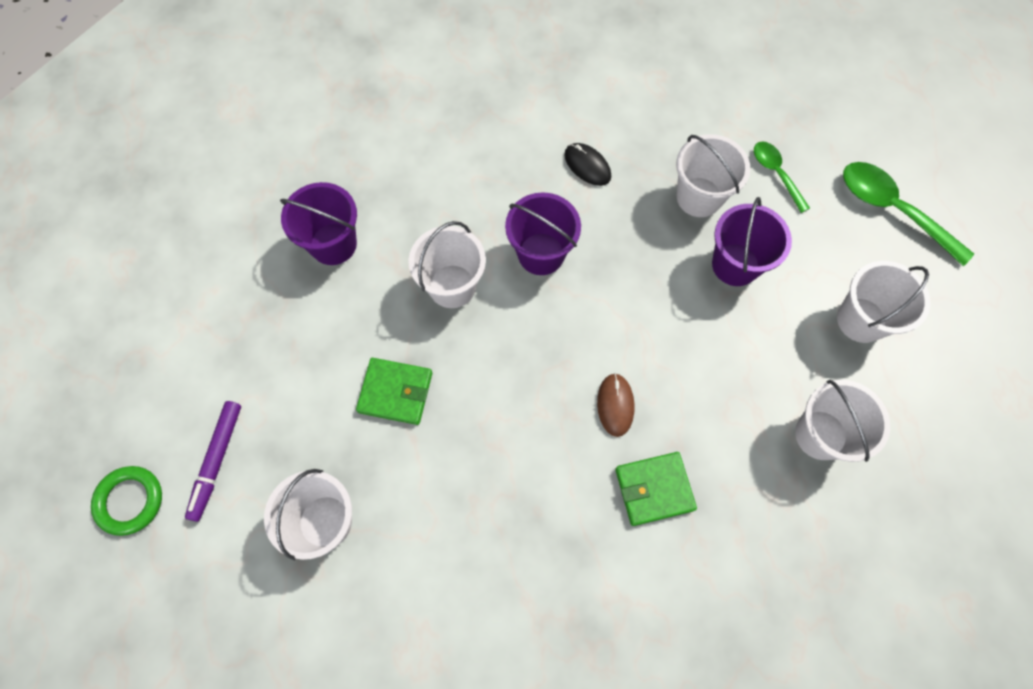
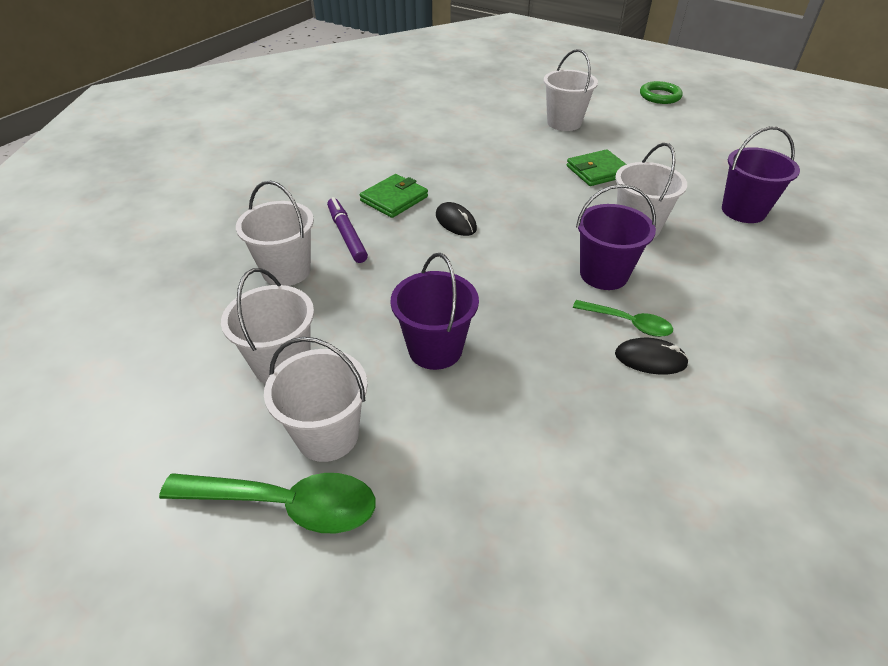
camera: 145 degrees right, 25 degrees down
(217, 461) = (645, 118): purple marker -> purple marker (347, 235)
(615, 405) = (455, 222): brown mouse -> black mouse
(699, 197) = (519, 390): white bucket -> white bucket (327, 435)
(776, 173) = (456, 466): green spoon -> green spoon (628, 323)

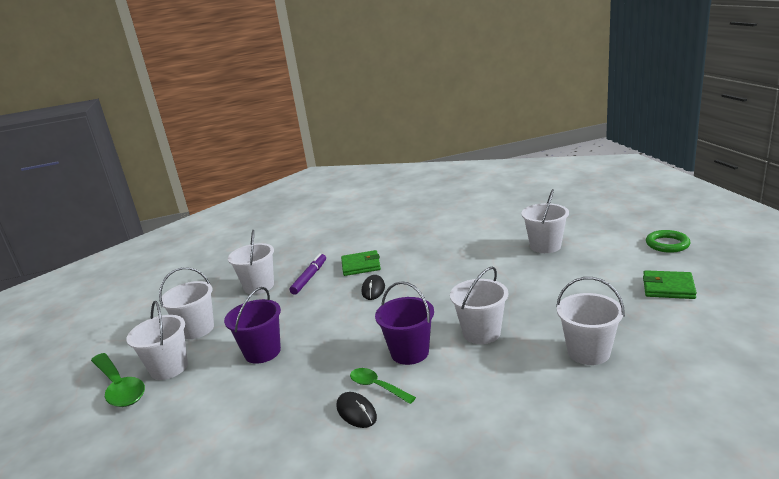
camera: 45 degrees right, 20 degrees down
(597, 171) = (515, 286): green wallet -> green wallet (668, 287)
(628, 323) = (377, 386): green spoon -> green spoon turned 150 degrees clockwise
(743, 211) = (588, 352): purple bucket -> white bucket

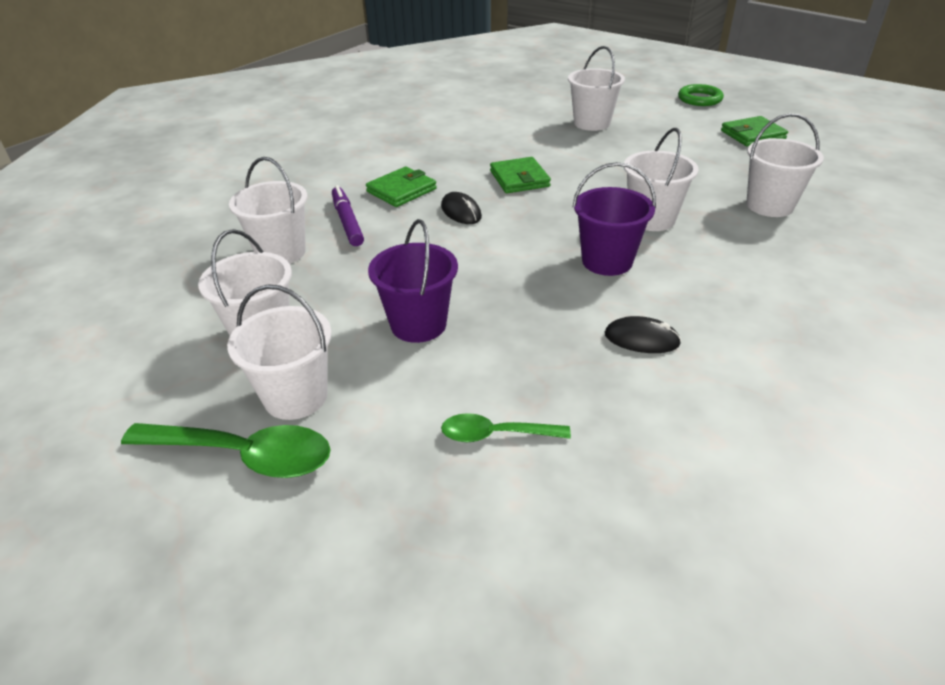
camera: 40 degrees left, 15 degrees up
(377, 386) = (624, 306): green spoon -> green spoon (495, 434)
(437, 276) = (519, 179): none -> green wallet

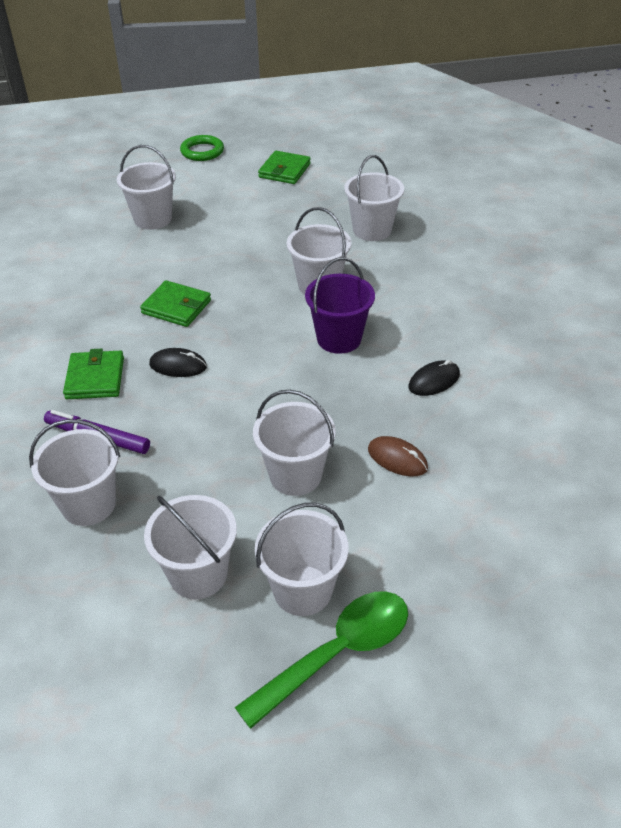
camera: 50 degrees left, 5 degrees up
(418, 324) = (295, 475): purple bucket -> white bucket
(495, 434) = (450, 504): green spoon -> none
(510, 369) = (397, 459): none -> brown mouse

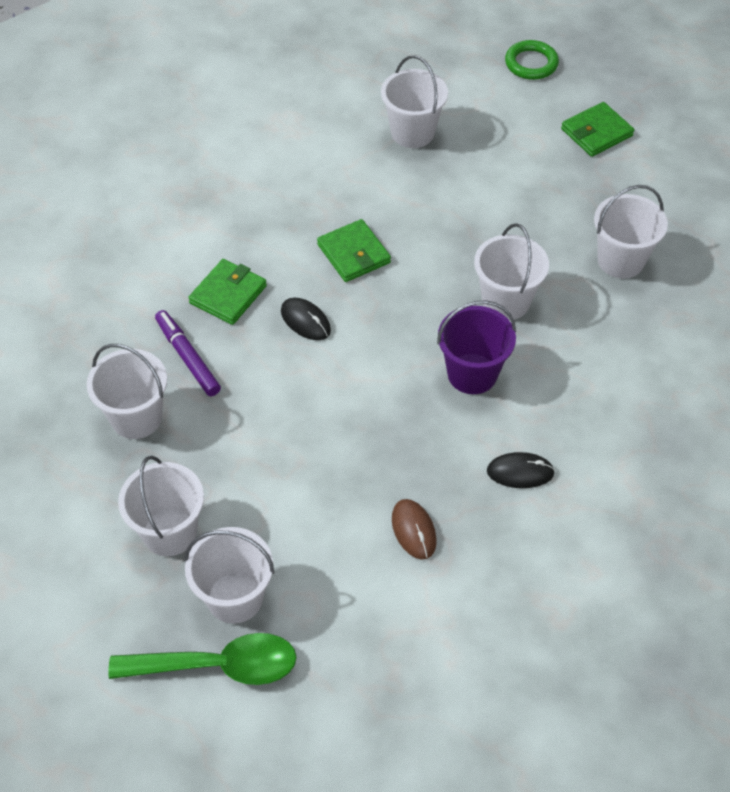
camera: 35 degrees right, 10 degrees up
(295, 475) = (314, 492): white bucket -> none

